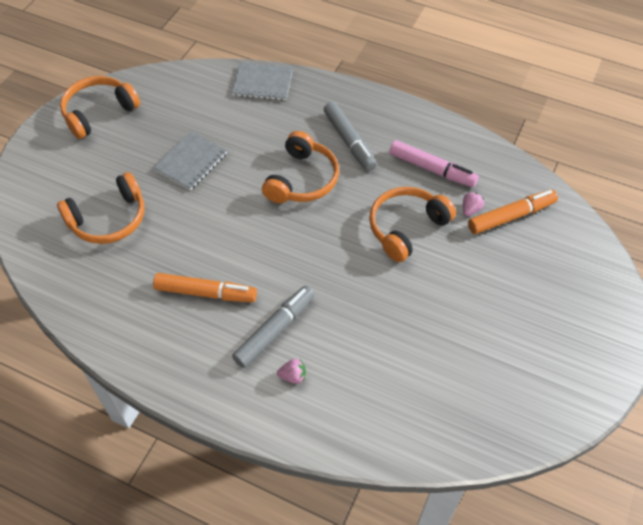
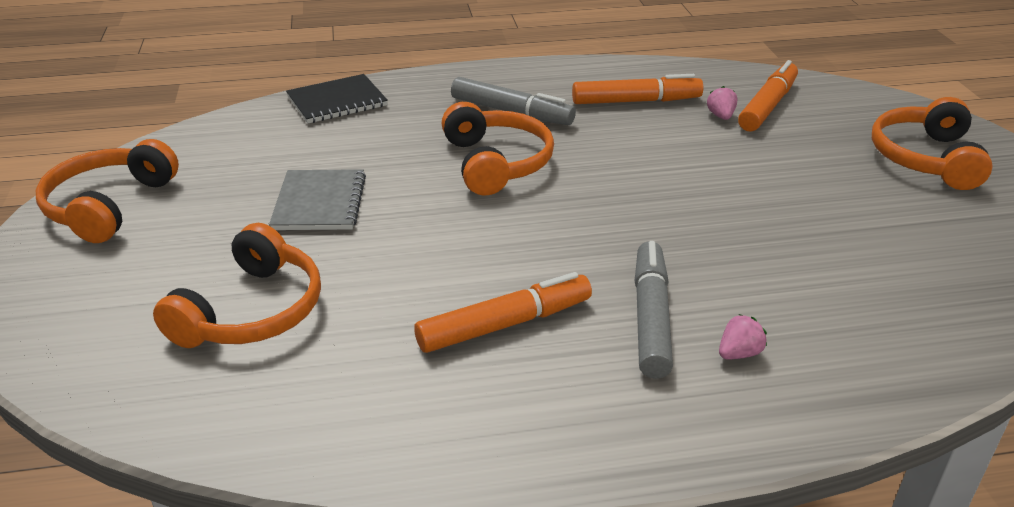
camera: 35 degrees left, 20 degrees down
(262, 83) = (337, 101): grey notebook -> black notebook
(406, 227) = (675, 156): orange headphones -> orange headphones (925, 158)
(432, 169) = (636, 101): pink marker -> orange marker

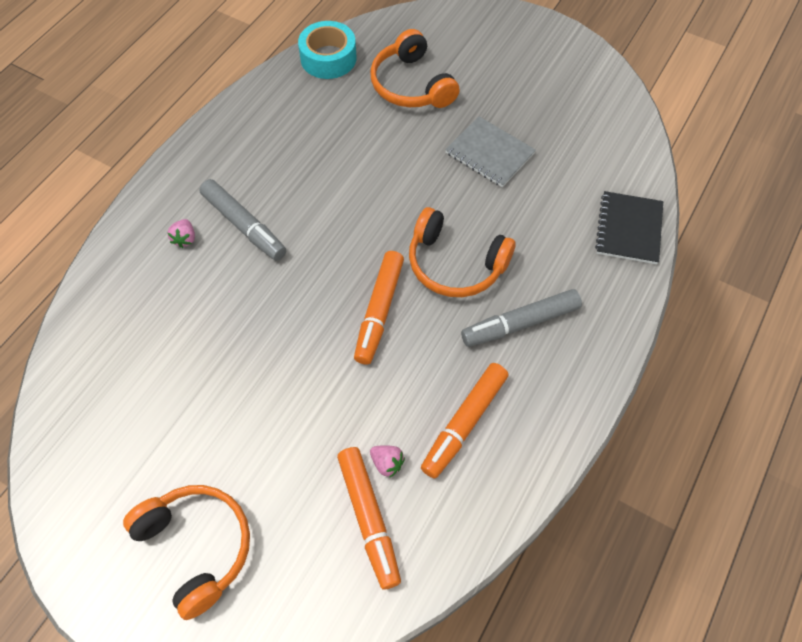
camera: 130 degrees right, 25 degrees up
(109, 205) = (570, 69): orange headphones -> none
(264, 427) = (328, 58): none -> turquoise tape
(505, 324) = (303, 166): orange marker -> orange marker (379, 311)

